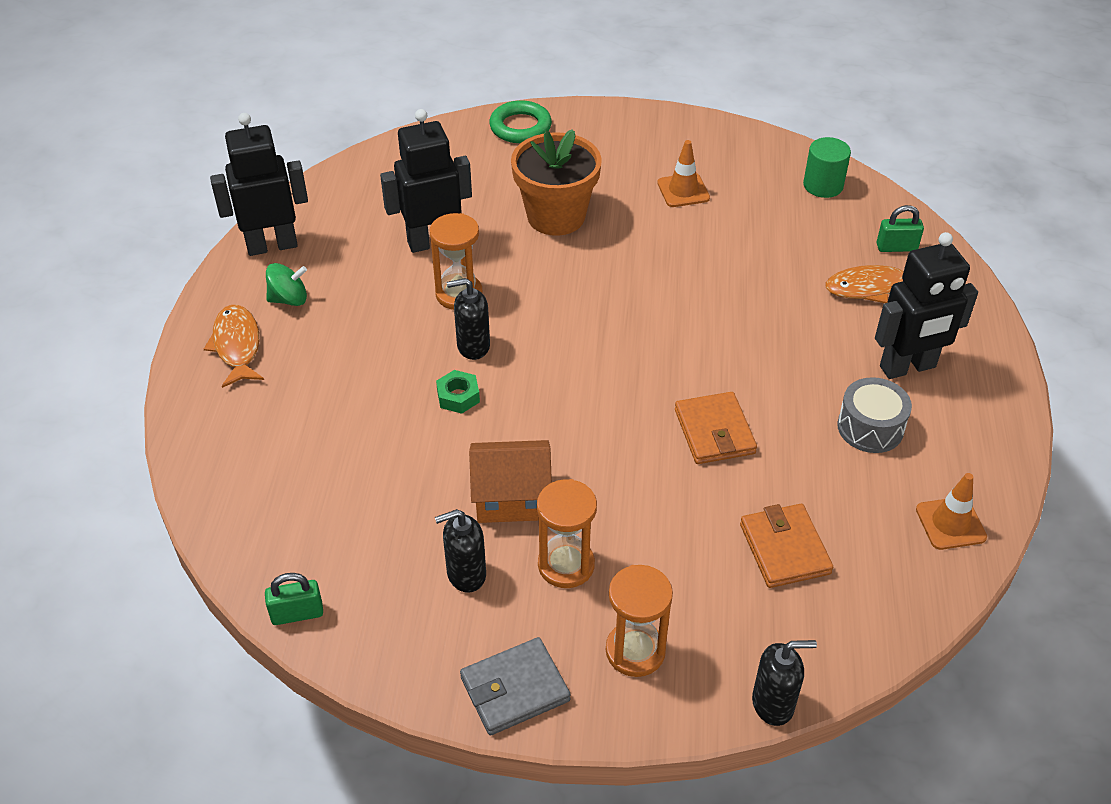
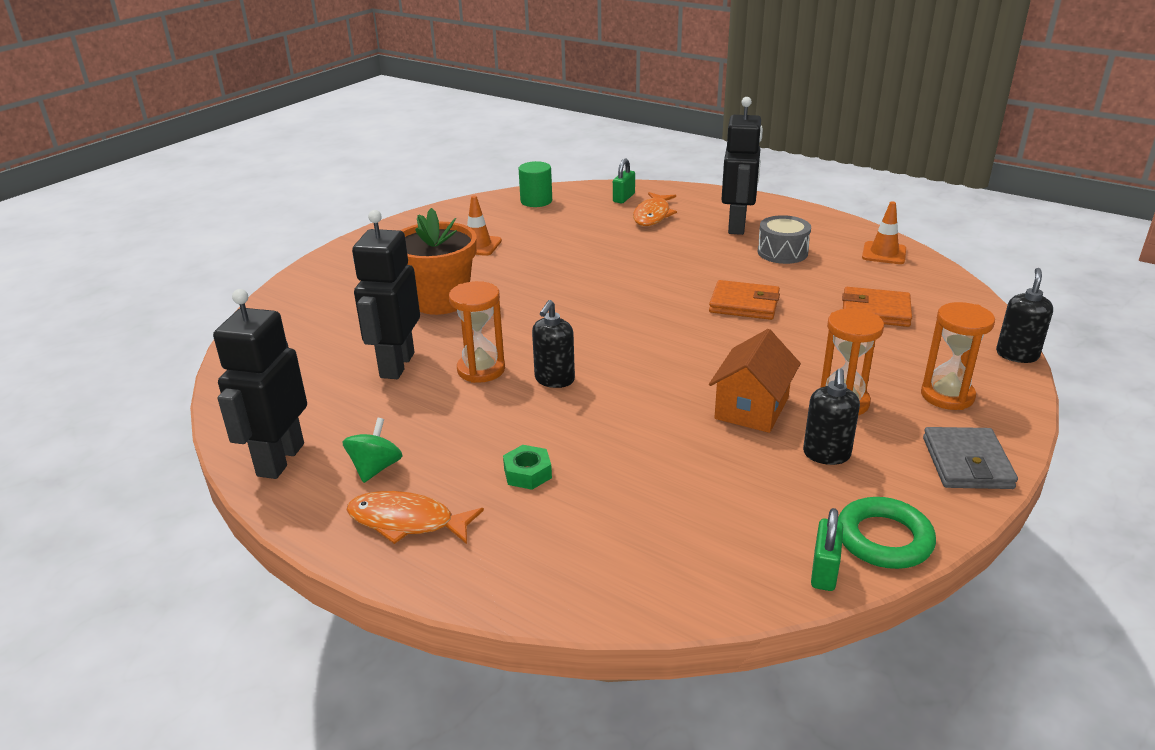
camera: 60 degrees left, 15 degrees down
(458, 396) = (609, 403): green nut -> green nut (527, 473)
(520, 127) = (307, 286): green ring -> green ring (884, 539)

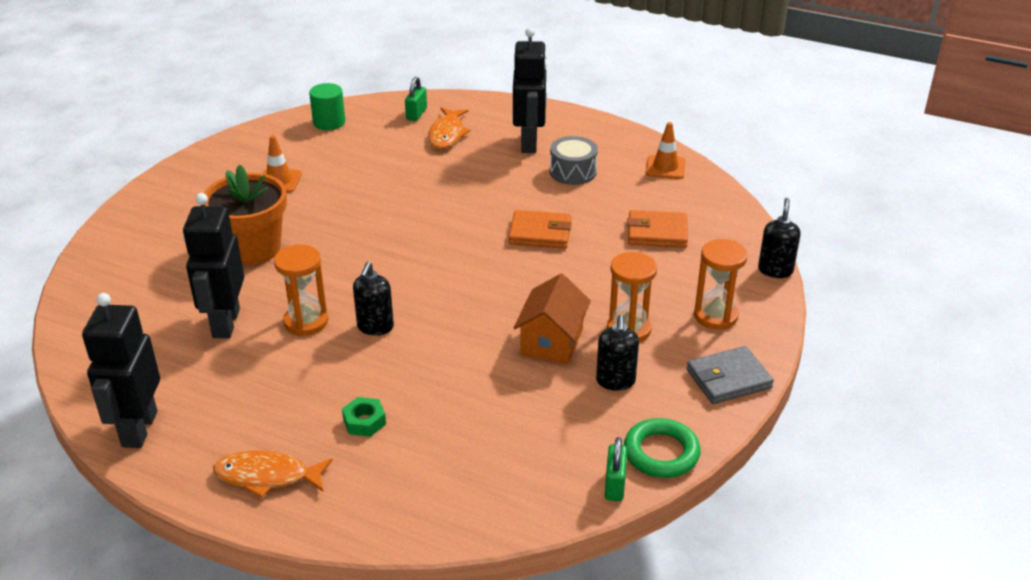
camera: 10 degrees left, 5 degrees up
(375, 468) = (228, 429): green spinning top -> none
(967, 463) = (728, 379): grey wallet -> grey wallet turned 75 degrees clockwise

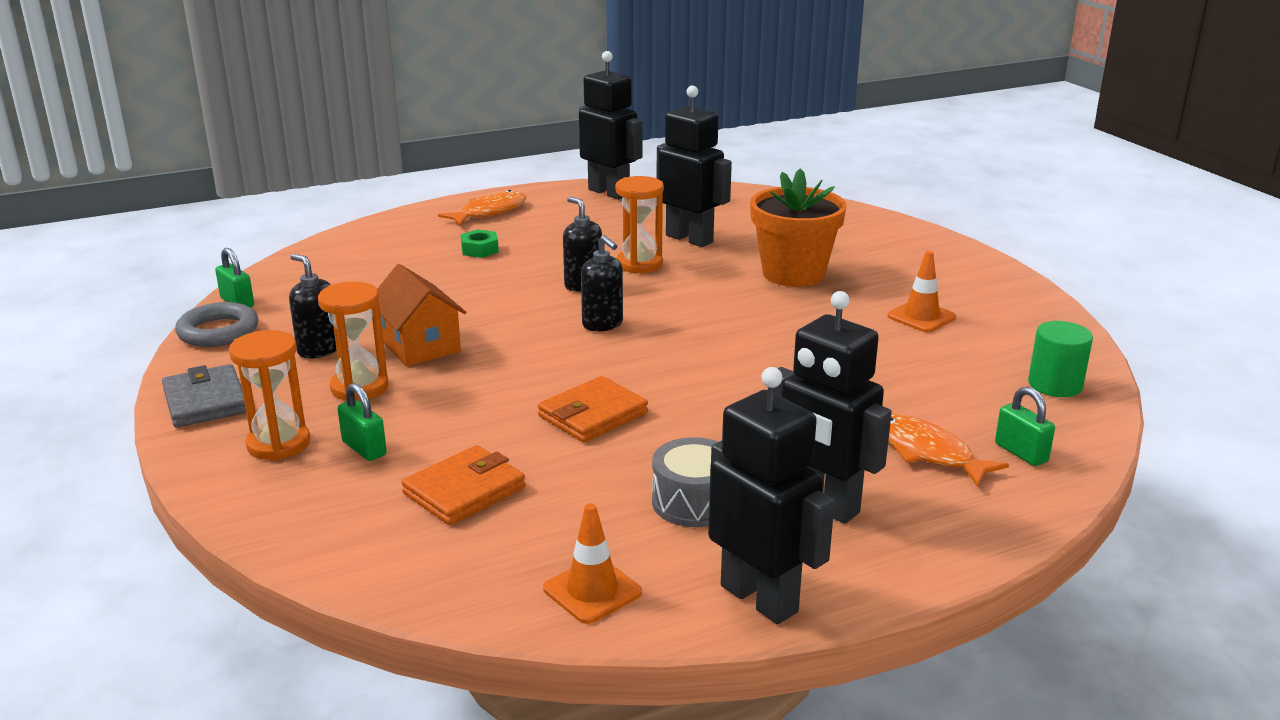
camera: 130 degrees right, 10 degrees down
(612, 133) = (759, 598): none -> black robot
(661, 453) = (218, 331): green ring -> grey ring
(675, 284) = (364, 448): none -> green padlock
(728, 379) = (205, 401): grey wallet -> grey wallet turned 45 degrees counterclockwise
(775, 270) = (252, 532): black soap dispenser -> black soap dispenser (603, 324)

